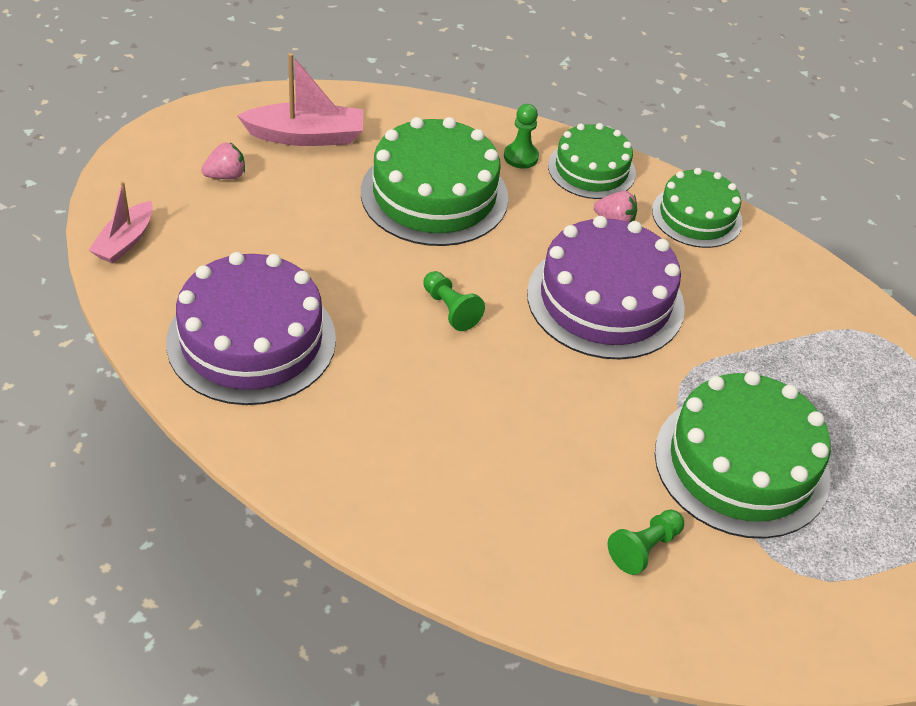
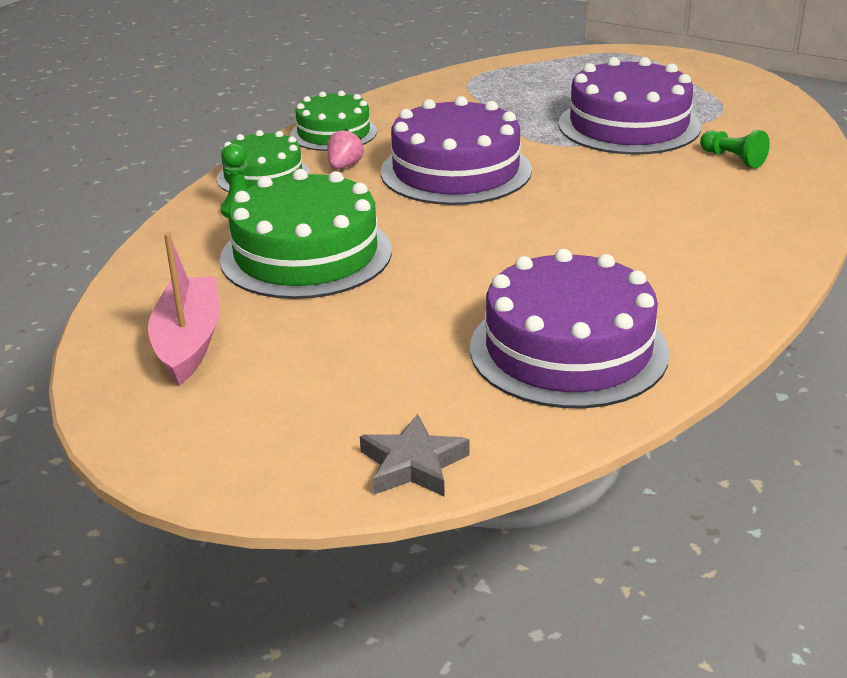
camera: 85 degrees left, 15 degrees down
(125, 241) = (413, 464): pink boat -> grey star
(226, 176) = (270, 396): pink strawberry -> none
(450, 309) = (487, 240): green pawn -> none
(741, 464) = (628, 125): green cake -> purple cake

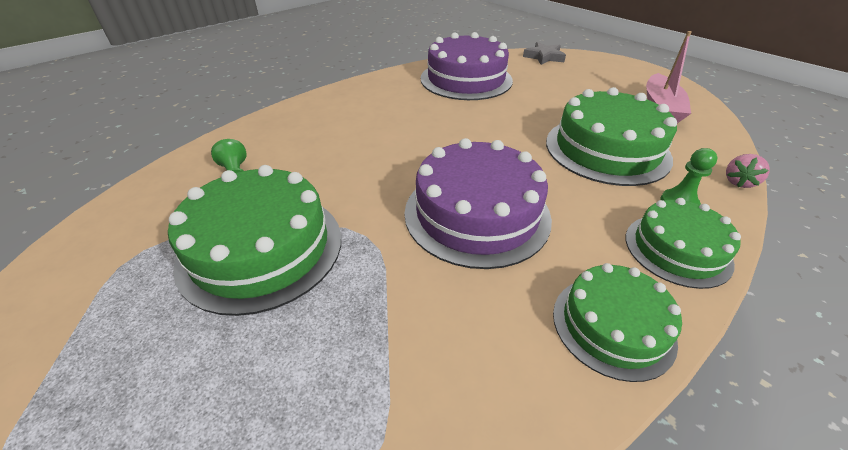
camera: 165 degrees left, 10 degrees up
(344, 166) = (589, 246): pink strawberry -> pink strawberry (738, 182)
(628, 125) = (261, 248): purple cake -> green cake

